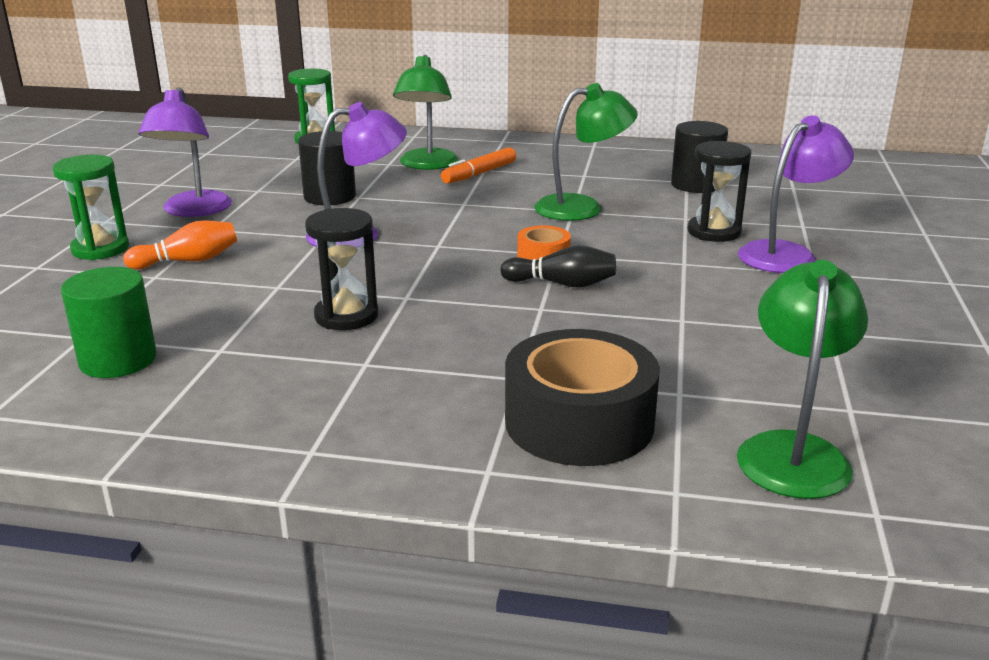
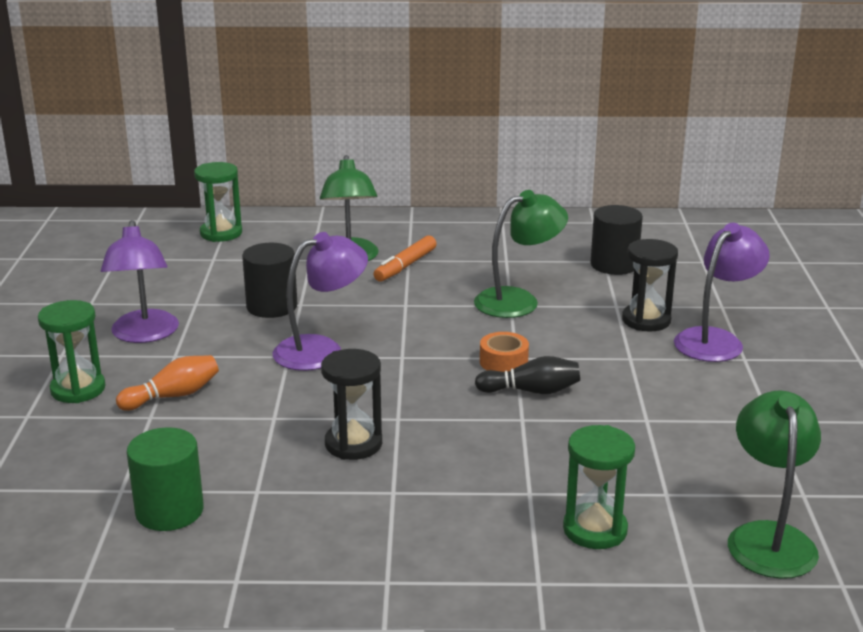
camera: 10 degrees left, 0 degrees up
(579, 422) = (595, 530): black tape -> green hourglass

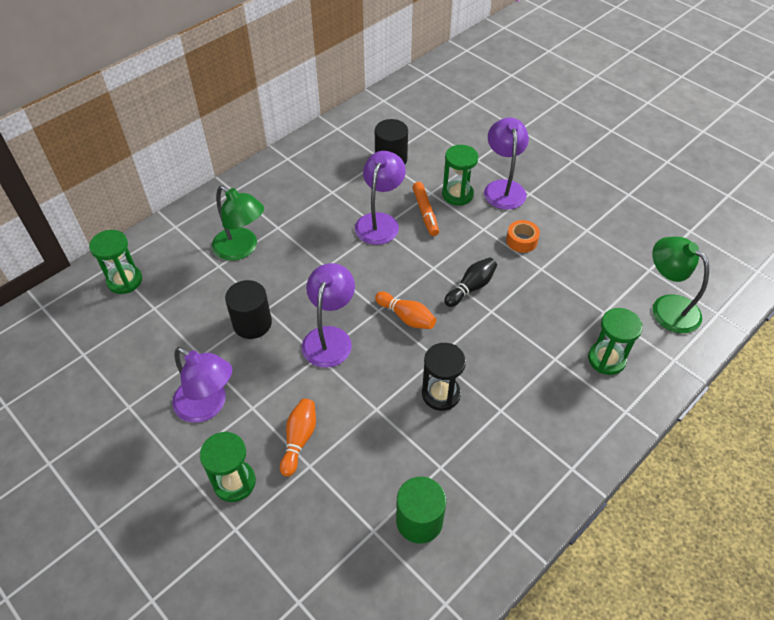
camera: 45 degrees left, 25 degrees up
(405, 266) = (283, 234): orange marker -> orange marker (425, 212)
(420, 375) = (406, 317): none -> orange bowling pin
(503, 362) = (432, 275): orange tape -> orange tape (521, 241)
(518, 300) = (380, 221): green lamp -> purple lamp
(646, 320) = (457, 194): black hourglass -> green hourglass

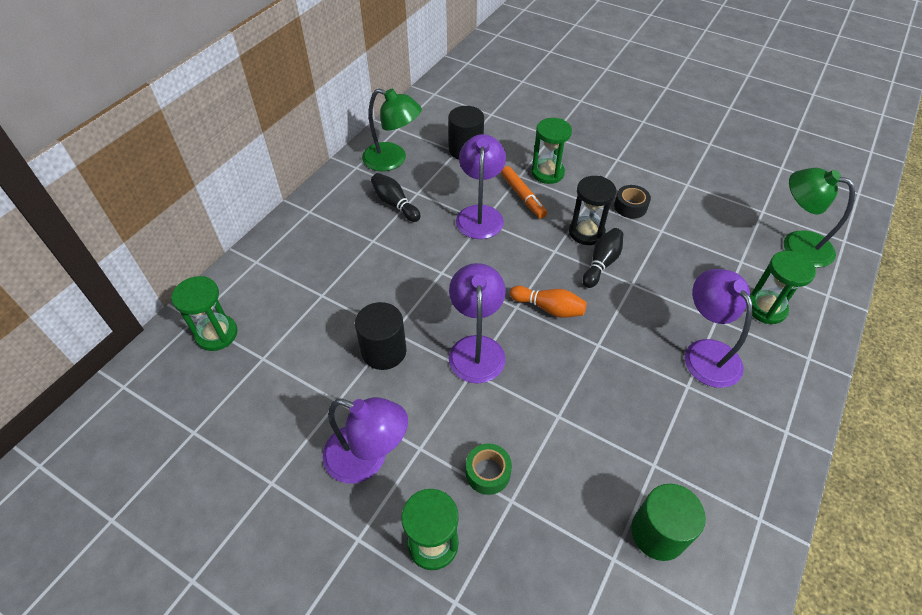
camera: 15 degrees left, 0 degrees up
(241, 249) = (341, 271): green lamp -> green lamp (393, 160)
(299, 439) = (488, 472): orange bowling pin -> green tape
(308, 198) = (395, 204): none -> black bowling pin
(441, 394) = (619, 383): black hourglass -> black hourglass (586, 232)
(503, 188) = (589, 158): purple lamp -> purple lamp (706, 353)
(521, 241) = (630, 206): orange tape -> black tape

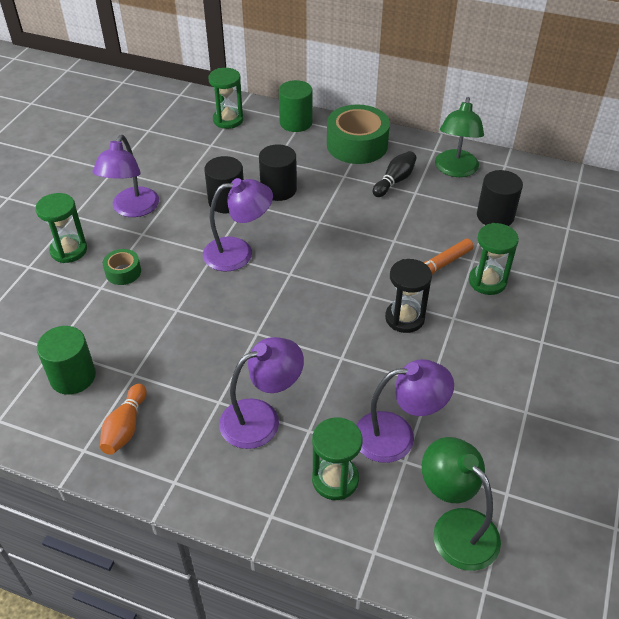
camera: 80 degrees right, 5 degrees down
(257, 267) = (296, 123): none -> green cylinder
(323, 221) = (357, 145): none -> green tape
(377, 299) = (278, 189): none -> black cylinder
(480, 214) = (402, 237): purple lamp -> purple lamp (397, 435)
(549, 308) = (293, 295): orange bowling pin -> orange bowling pin (125, 427)
(601, 263) = (362, 332): black bowling pin -> none
(630, 206) = (460, 355): black tape -> none
(797, 244) = (456, 527): green lamp -> green lamp turned 60 degrees counterclockwise

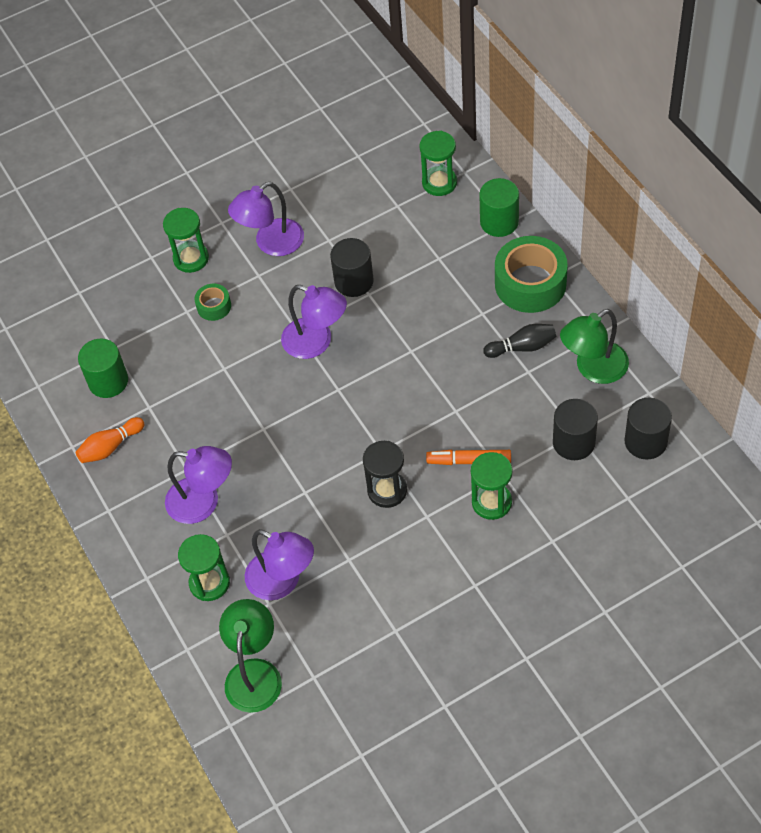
camera: 45 degrees right, 10 degrees up
(278, 189) = (409, 294): black cylinder -> black cylinder (645, 441)

